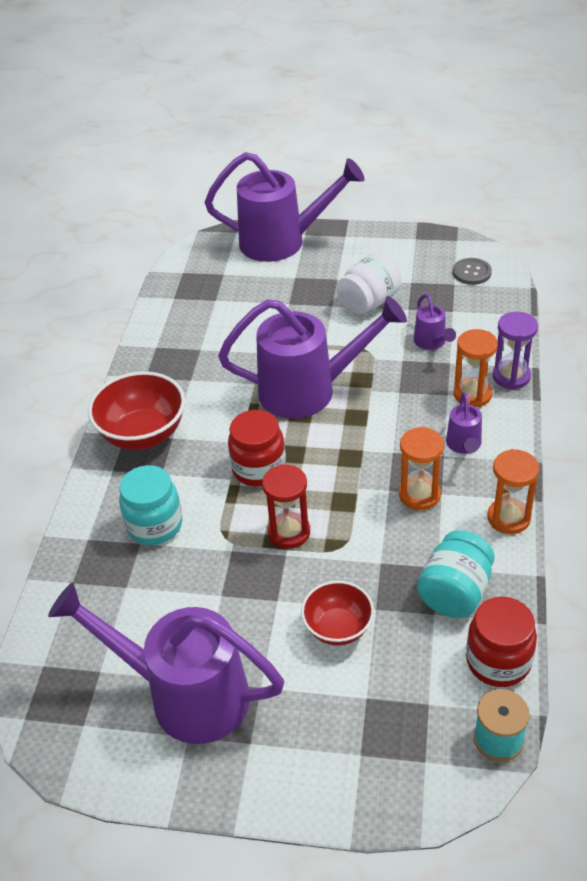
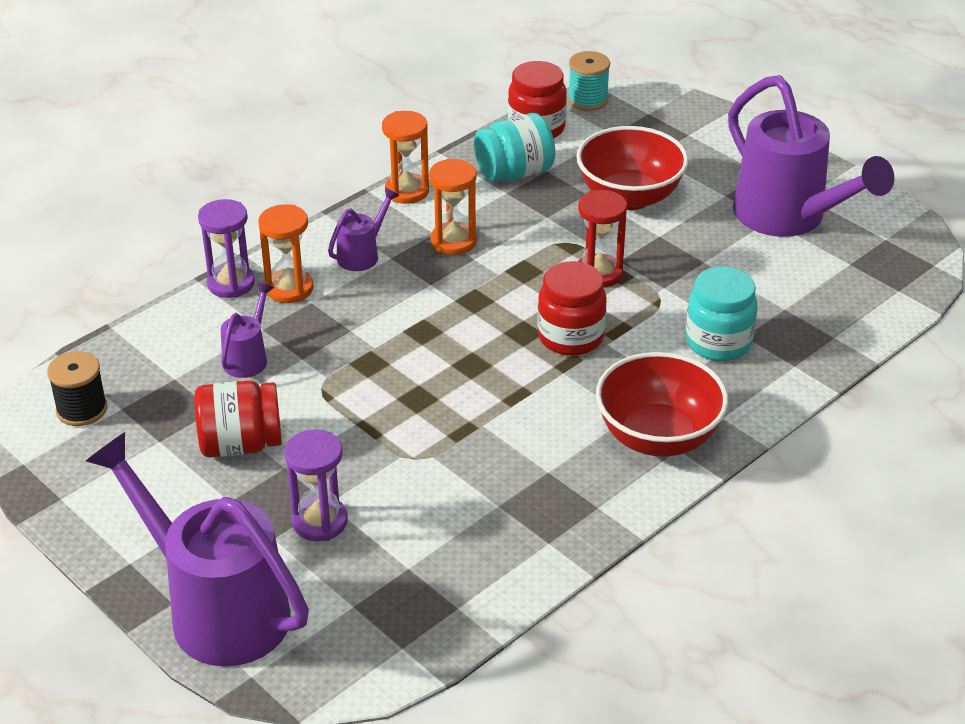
camera: 145 degrees left, 5 degrees down
(282, 294) = (320, 521): none -> purple hourglass
(308, 390) = (436, 383): purple watering can -> none
(338, 628) = (629, 197): red bowl -> red bowl, size x1.59
(369, 302) = (240, 444): white jar -> red jar
(471, 272) = (82, 409): grey button -> black spool

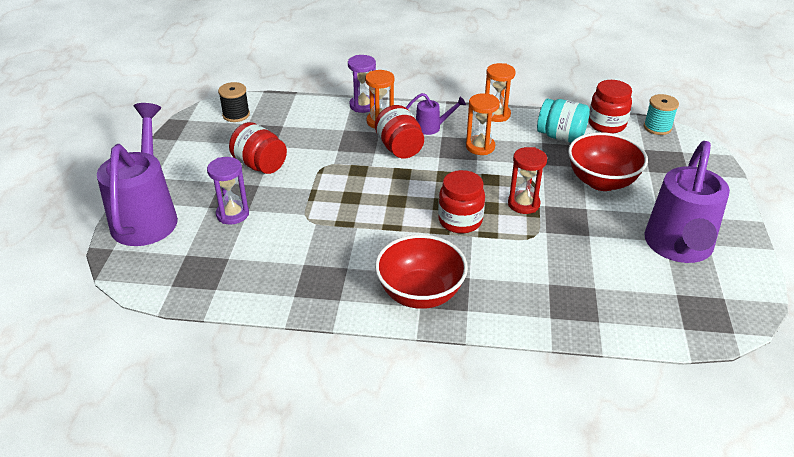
camera: 50 degrees right, 0 degrees up
(248, 358) = (319, 136): purple watering can -> none
(369, 305) = (399, 148): none -> red jar
(718, 342) = (528, 276): turquoise jar -> none

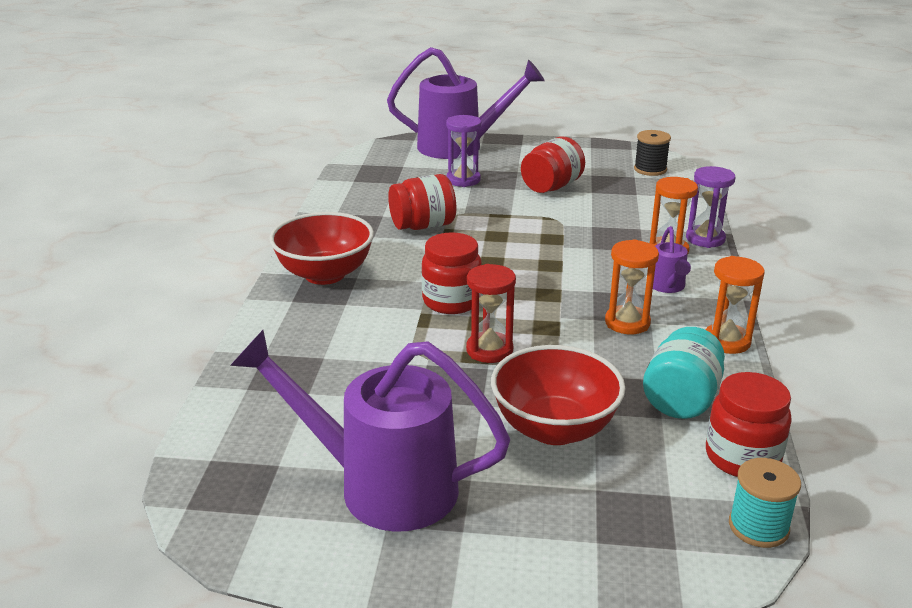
camera: 90 degrees right, 10 degrees down
(399, 148) = (607, 263): red jar -> red jar (423, 226)

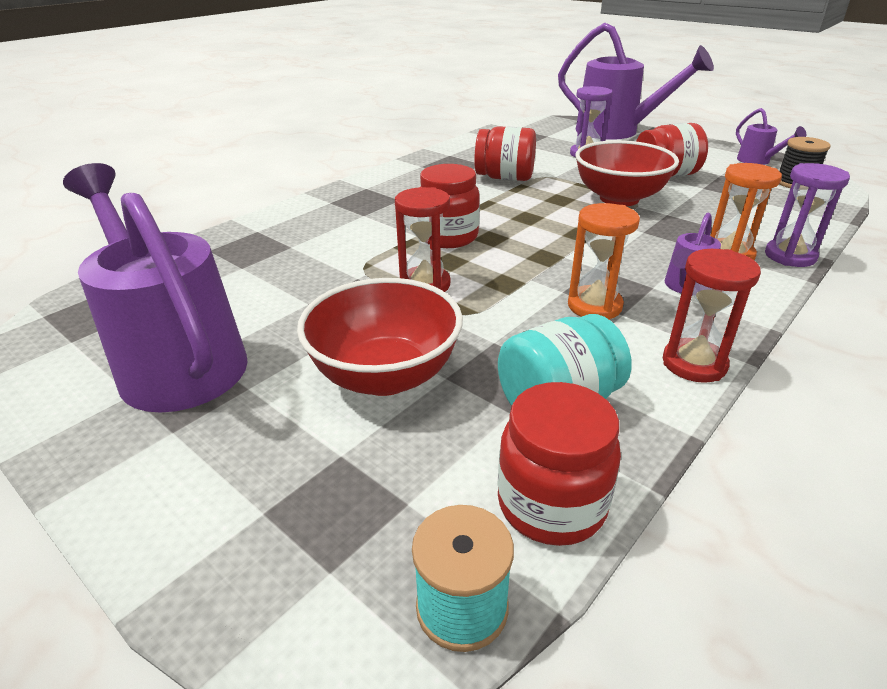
camera: 35 degrees right, 5 degrees up
(325, 274) = (379, 191): red bowl -> red bowl (619, 198)
(604, 153) = (757, 161): none -> purple watering can
(726, 341) = (694, 363): orange hourglass -> red hourglass

